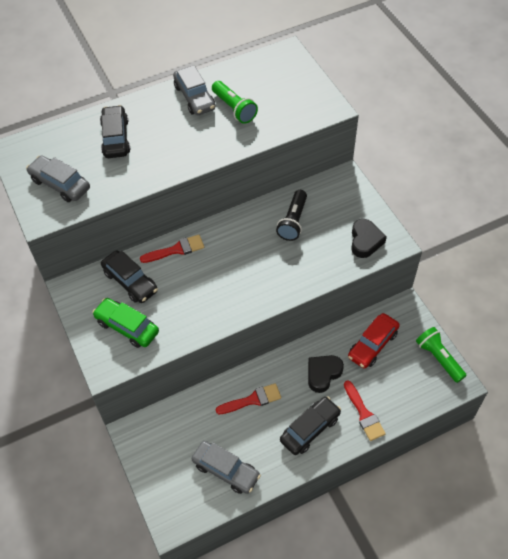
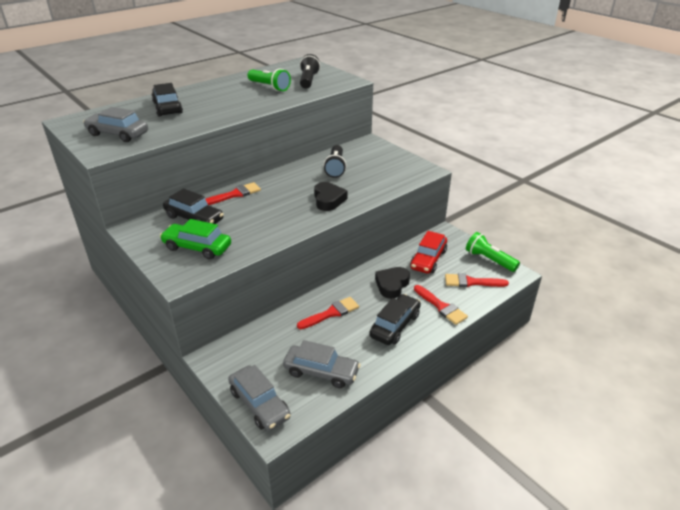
camera: 15 degrees left, 20 degrees down
(194, 97) = (233, 85): grey car -> grey car (259, 404)
(282, 100) = (308, 80): none -> black flashlight
(365, 241) = (402, 171): black heart -> black heart (328, 200)
(407, 386) = (471, 282): none -> red brush

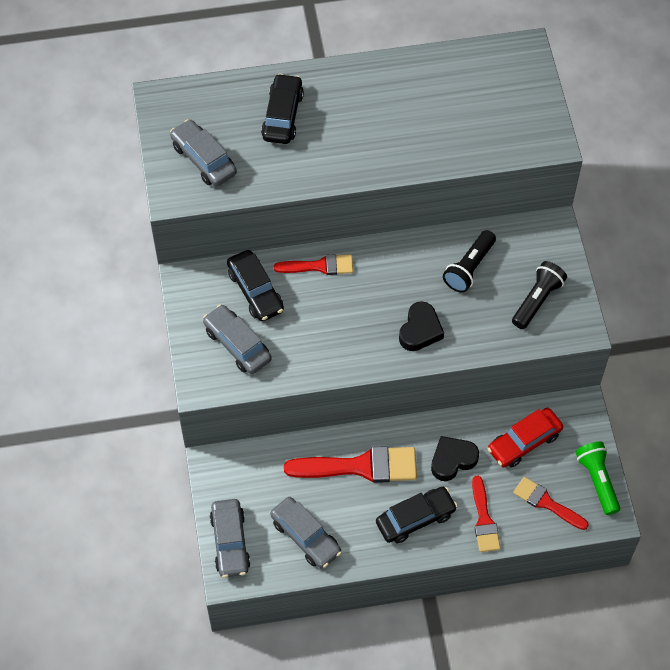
camera: 30 degrees right, 25 degrees up
(197, 247) = (237, 344): green car -> grey car
(269, 87) = (434, 112): green flashlight -> none
(308, 80) = (496, 116): black flashlight -> black flashlight (537, 300)
(331, 313) = (360, 466): red brush -> red brush, size x1.66

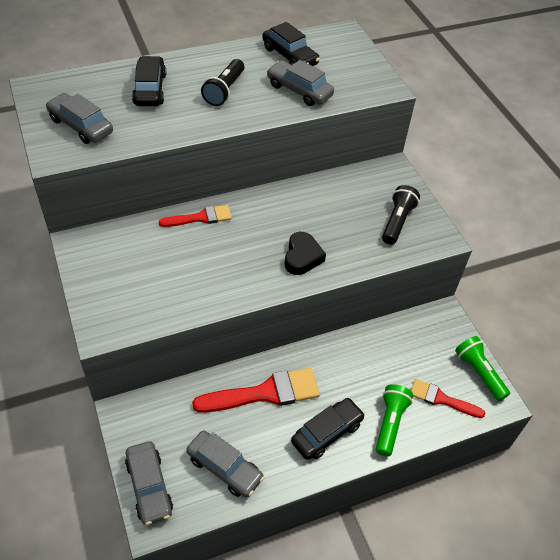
camera: 15 degrees left, 10 degrees down
(237, 344) = (133, 290): grey car -> grey car (299, 90)
(255, 291) = (144, 244): black car -> black car (290, 56)
(452, 460) = (347, 374): black heart -> none
(469, 268) = (332, 204): black flashlight -> black flashlight (224, 91)
(484, 519) = (390, 423): red brush -> green flashlight
(524, 442) = (406, 350): red car -> none

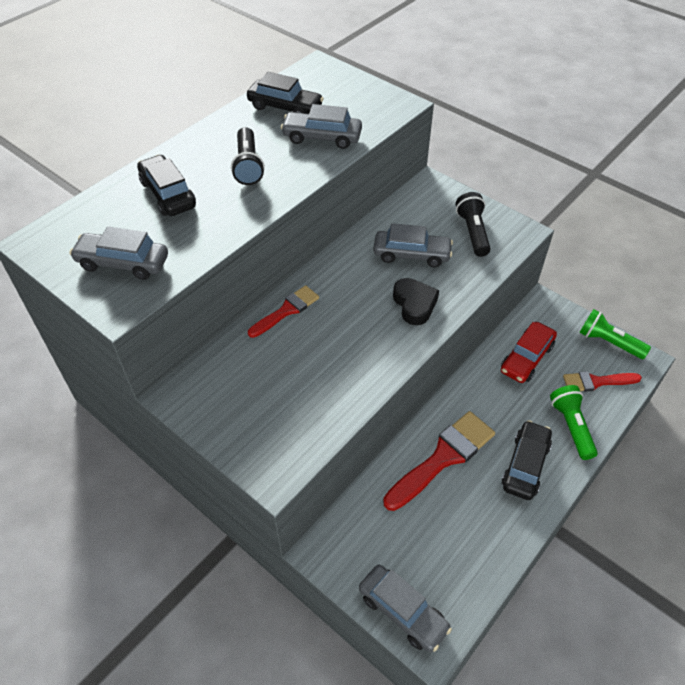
camera: 25 degrees left, 0 degrees up
(224, 468) = (460, 551): grey car -> grey car (411, 254)
(394, 351) = (526, 358): none -> red car

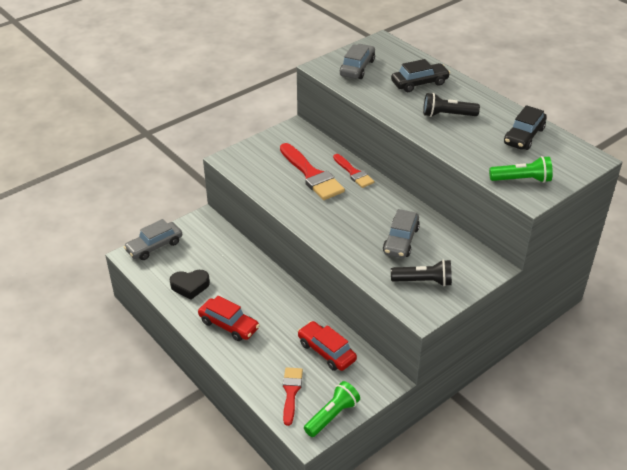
camera: 100 degrees right, 10 degrees down
(322, 137) = (481, 150): grey car -> none
(414, 304) = (346, 233): black heart -> black heart (190, 286)
(443, 458) = (249, 282): red brush -> red brush (311, 175)
(525, 465) = (229, 325): black car -> red car
(571, 426) = (253, 361): green flashlight -> green flashlight (521, 180)

